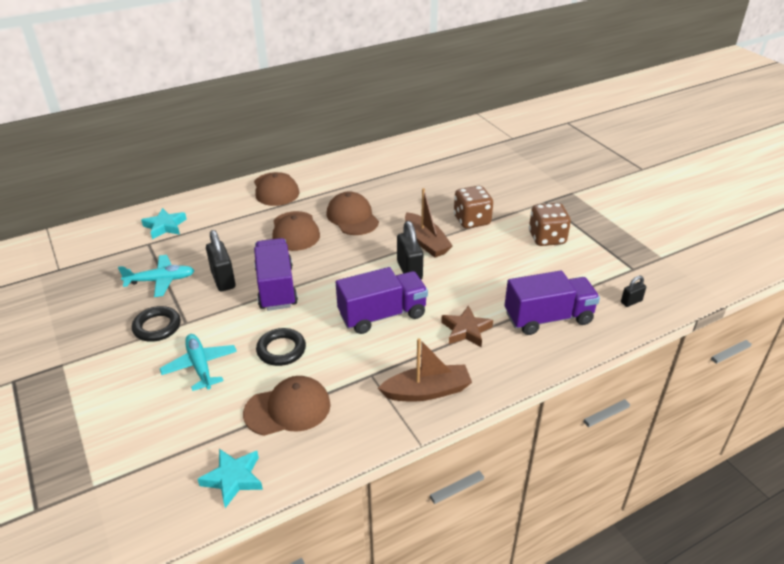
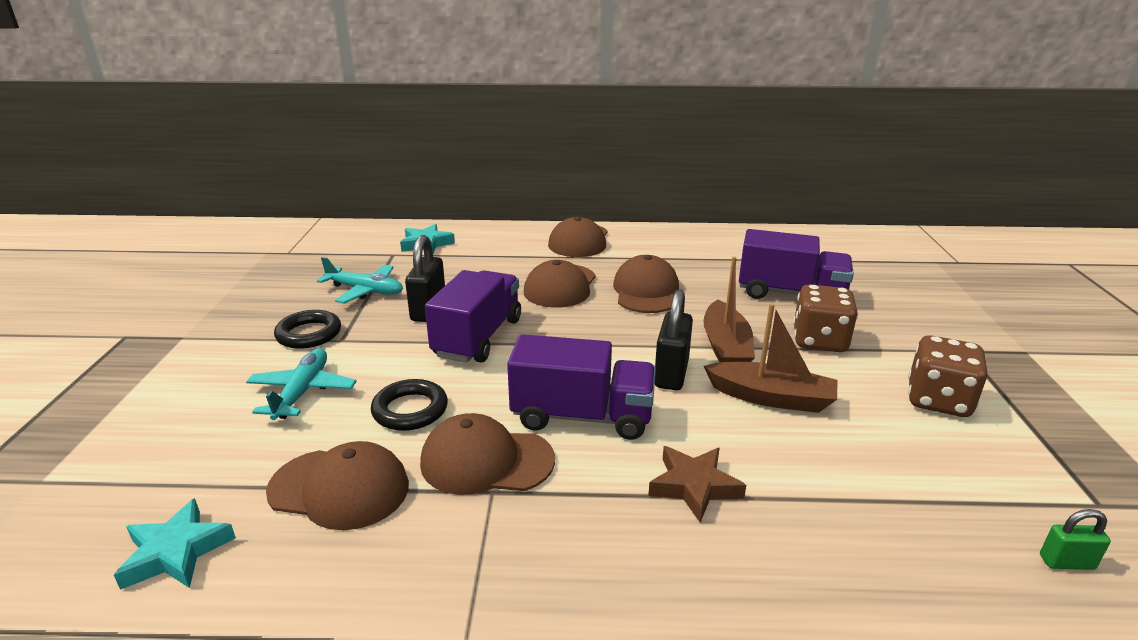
camera: 30 degrees right, 10 degrees down
(353, 360) = (486, 461): none -> brown cap
(427, 391) = (553, 554): brown boat -> brown boat (771, 398)
(548, 318) = (861, 524): purple truck -> purple truck (790, 293)
(631, 301) = (1066, 562): black padlock -> green padlock

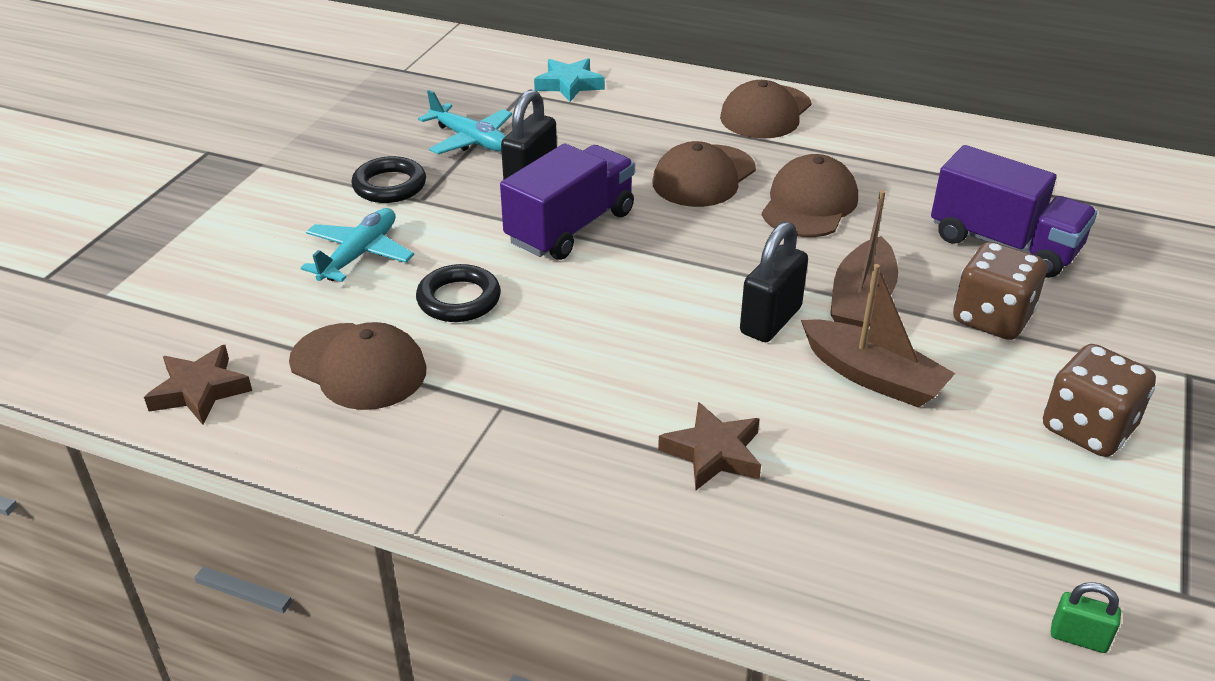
camera: 20 degrees right, 10 degrees up
(176, 552) = (200, 390): turquoise star -> brown star
(486, 461) = (511, 373): brown cap -> none
(582, 416) = (637, 348): purple truck -> none

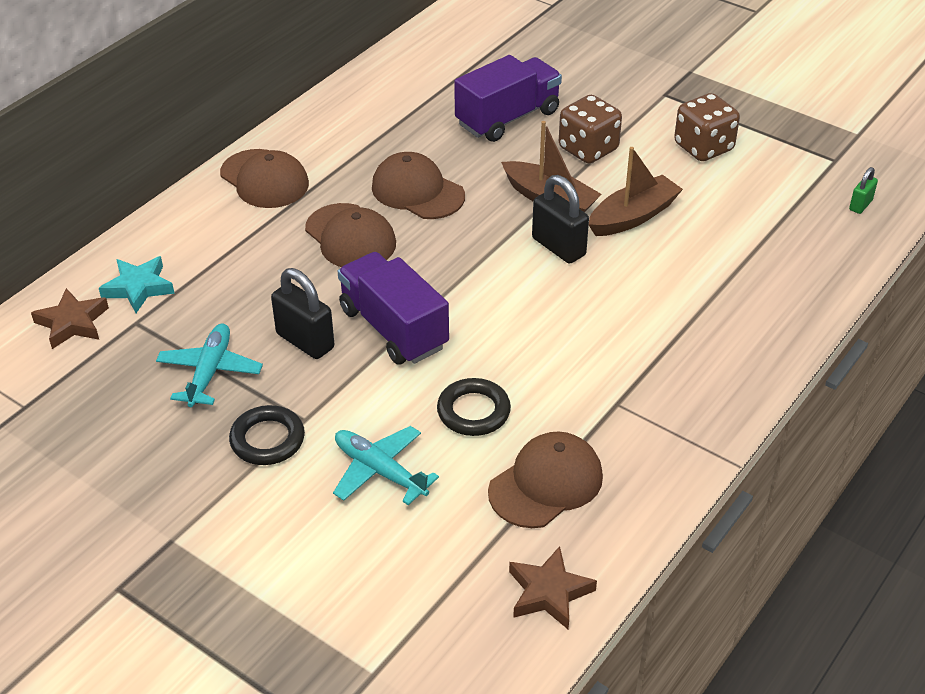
camera: 75 degrees left, 5 degrees up
(471, 140) = (210, 372): turquoise plane -> turquoise plane turned 45 degrees counterclockwise
(713, 453) = (691, 306): brown star -> brown star (72, 323)

